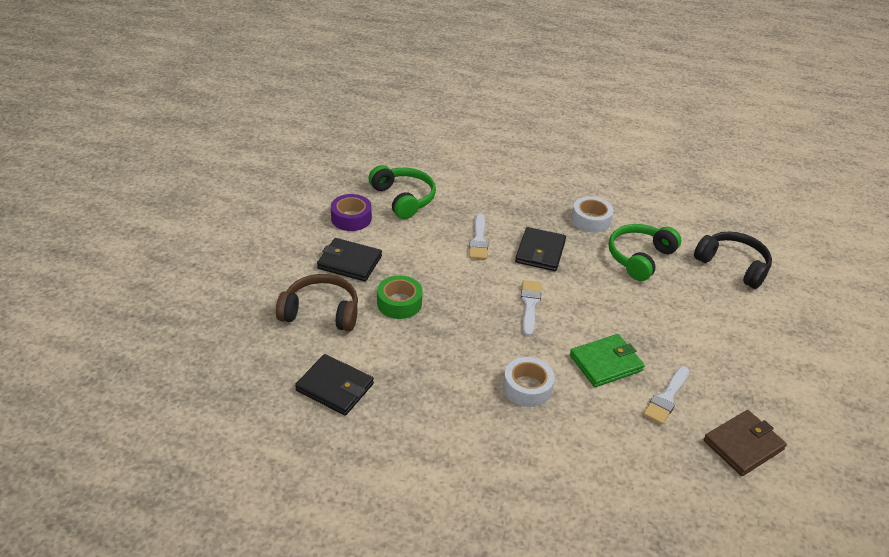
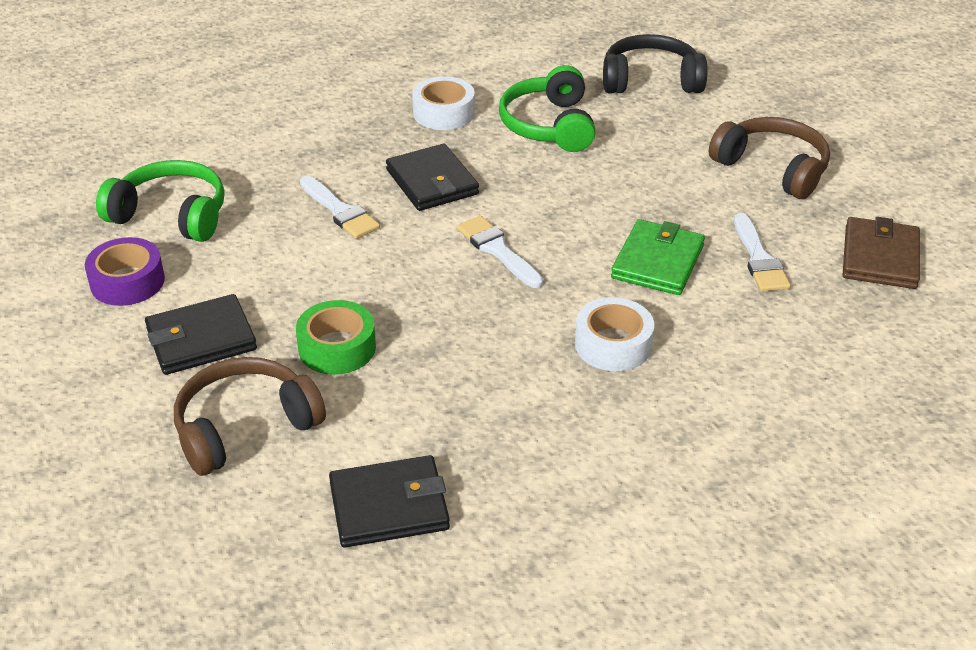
camera: 40 degrees left, 0 degrees up
(742, 356) = (772, 169): none -> brown headphones

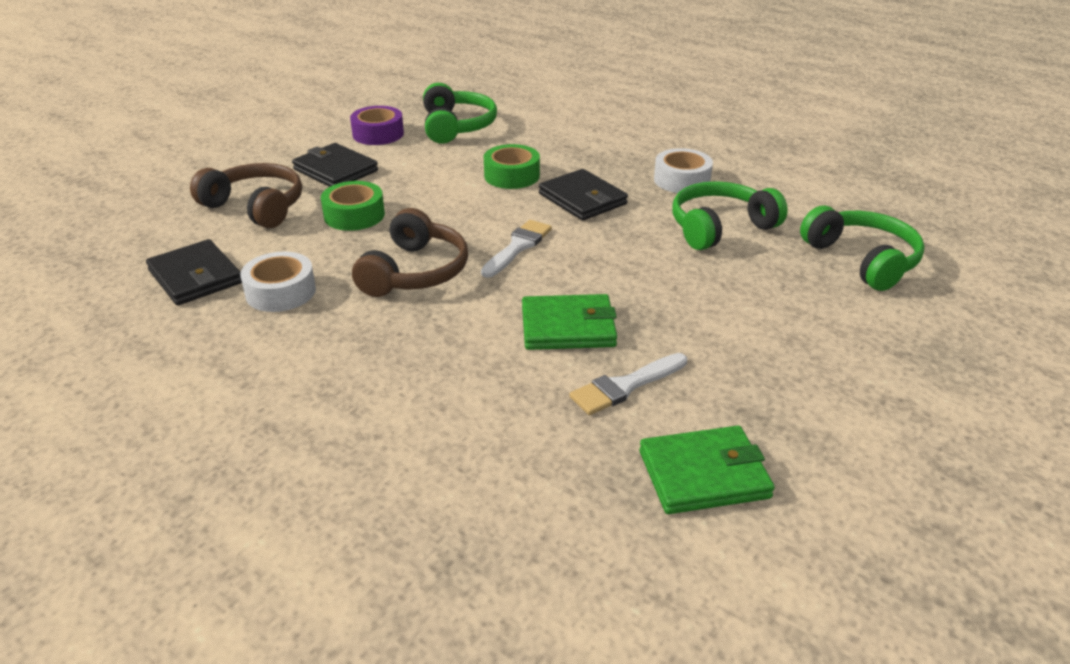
camera: 65 degrees right, 5 degrees down
(340, 211) = (512, 176): white brush -> green tape
(432, 182) = (582, 199): black wallet -> black wallet turned 75 degrees counterclockwise
(613, 344) = (431, 329): white tape -> white tape (281, 292)
(650, 80) = (862, 260): black headphones -> green headphones
(772, 169) = (794, 364): brown headphones -> brown headphones (414, 272)
(880, 257) = (703, 474): brown wallet -> green wallet

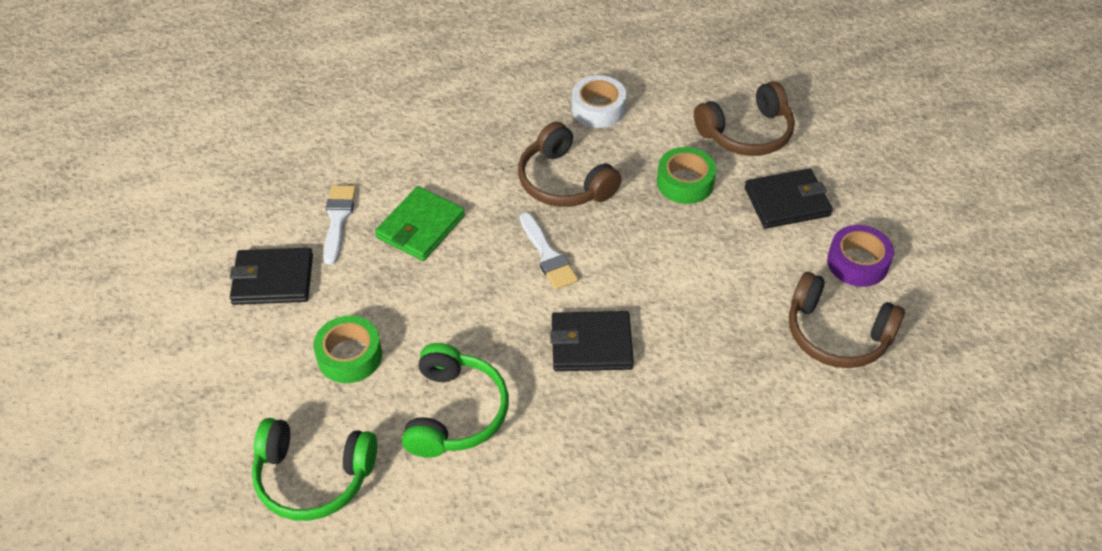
camera: 125 degrees right, 15 degrees up
(195, 277) = (655, 77): black wallet -> black wallet (273, 279)
(456, 126) = (837, 334): green headphones -> brown headphones
(512, 176) = (680, 318): green tape -> green tape (349, 356)
(682, 180) = (563, 450): white tape -> none
(703, 474) = (242, 208): green wallet -> none

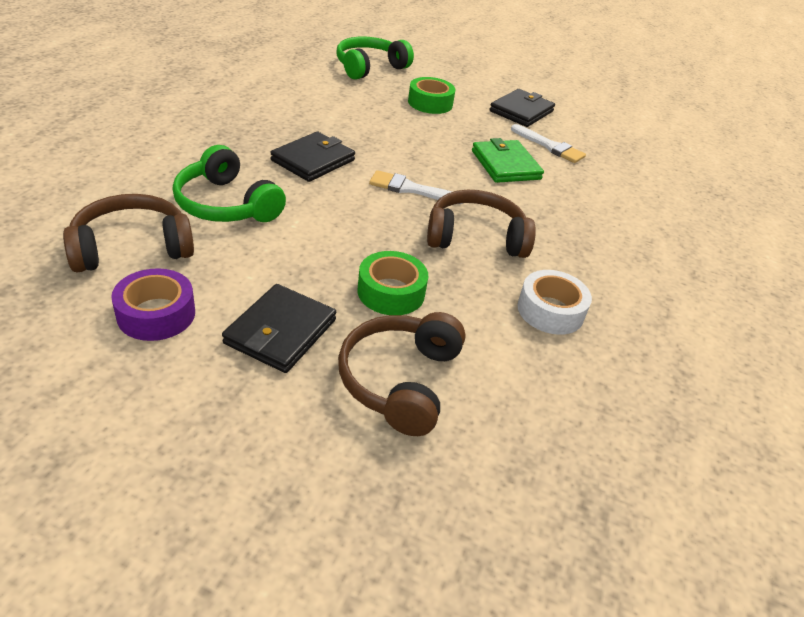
camera: 125 degrees right, 10 degrees down
(454, 412) = (344, 106): green headphones -> green headphones (226, 204)

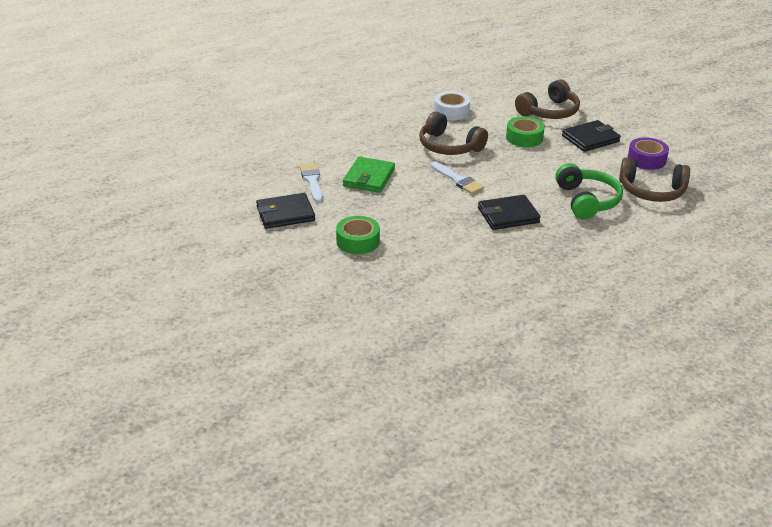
camera: 140 degrees left, 5 degrees down
(369, 67) = (367, 298): green headphones -> none

